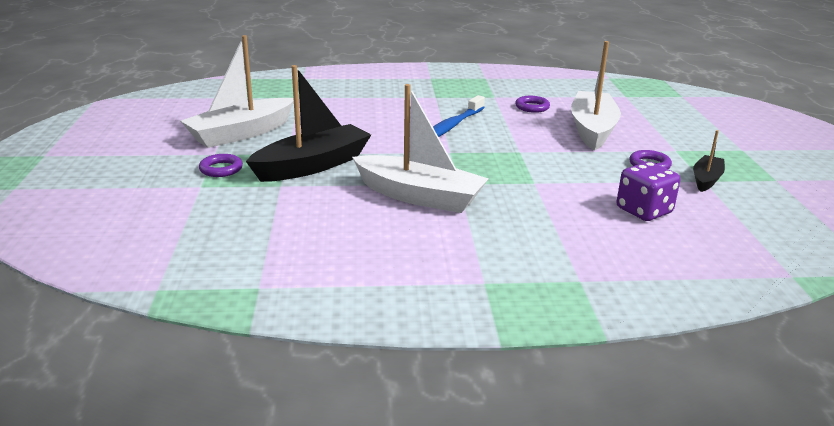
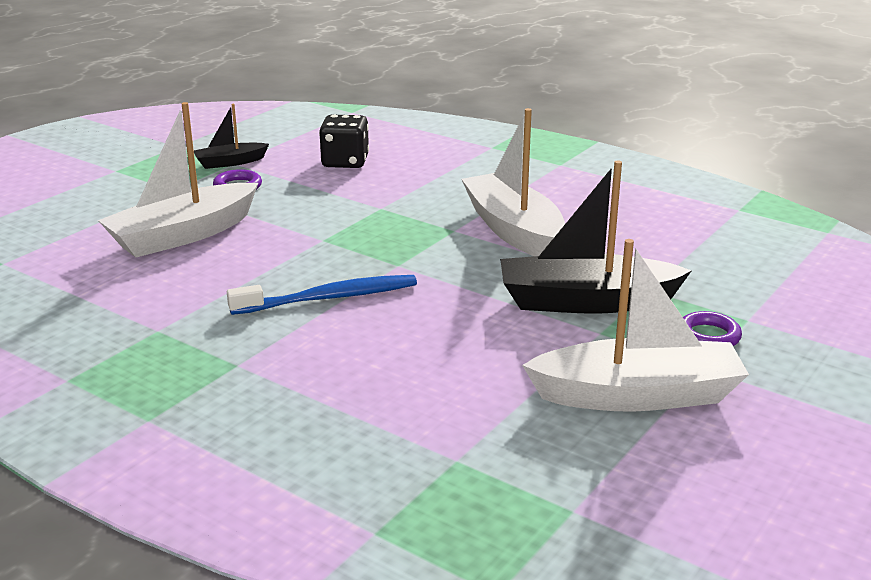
camera: 140 degrees left, 0 degrees up
(532, 107) = (160, 290): purple ring -> none
(644, 211) = (345, 162): purple dice -> black dice

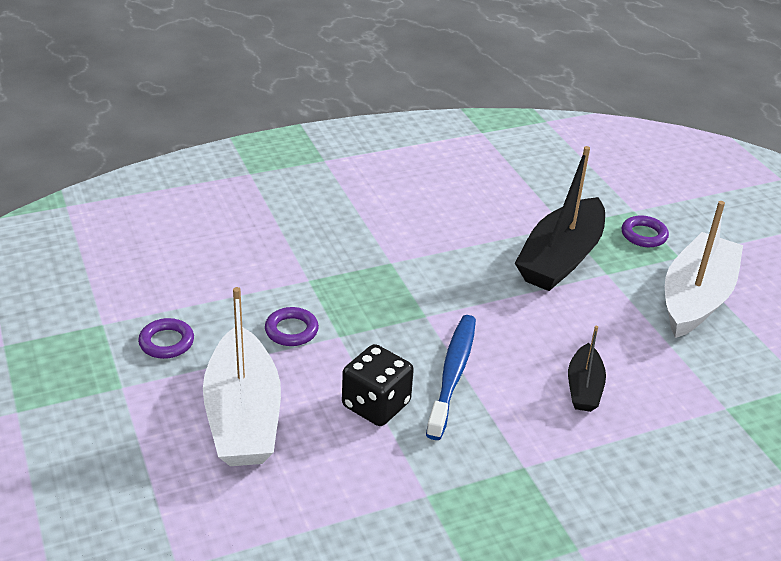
camera: 60 degrees left, 10 degrees up
(230, 162) = (98, 326): black boat -> black boat (584, 387)
(306, 221) = (291, 330): none -> purple ring
(345, 162) = (186, 258): black dice -> black dice (376, 405)
(514, 230) = (420, 236): white boat -> none

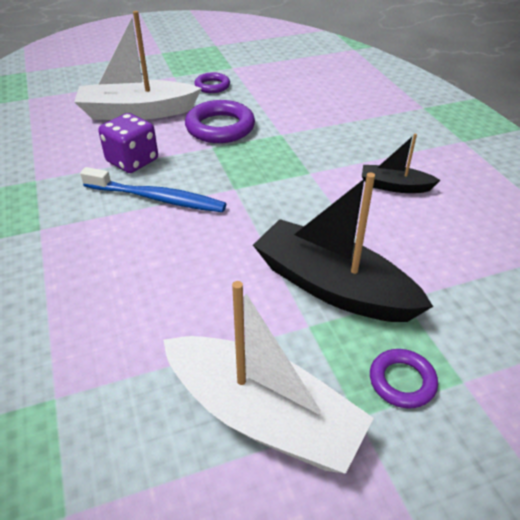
camera: 95 degrees right, 5 degrees up
(291, 330) = (220, 127): purple ring -> purple ring, size x1.74
(376, 405) = (132, 161): black dice -> purple dice
(584, 387) = (120, 277): black boat -> black boat (394, 186)

